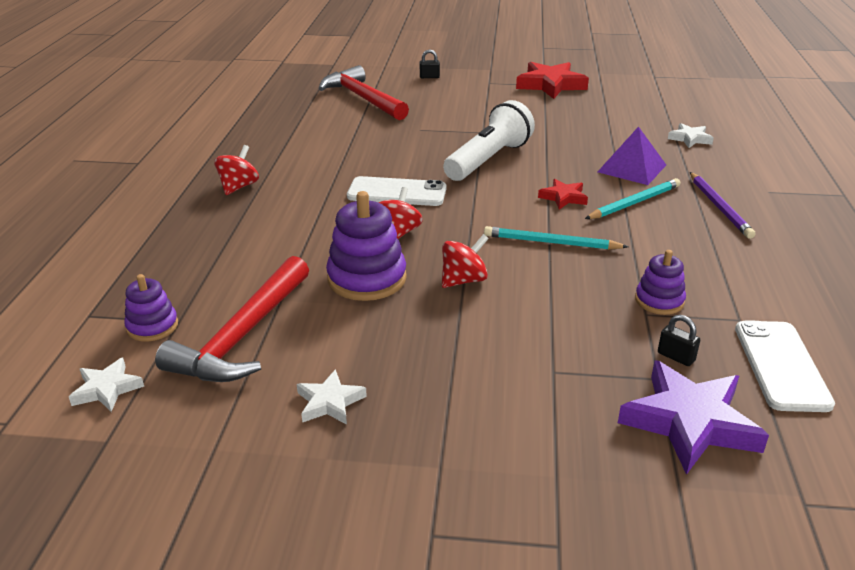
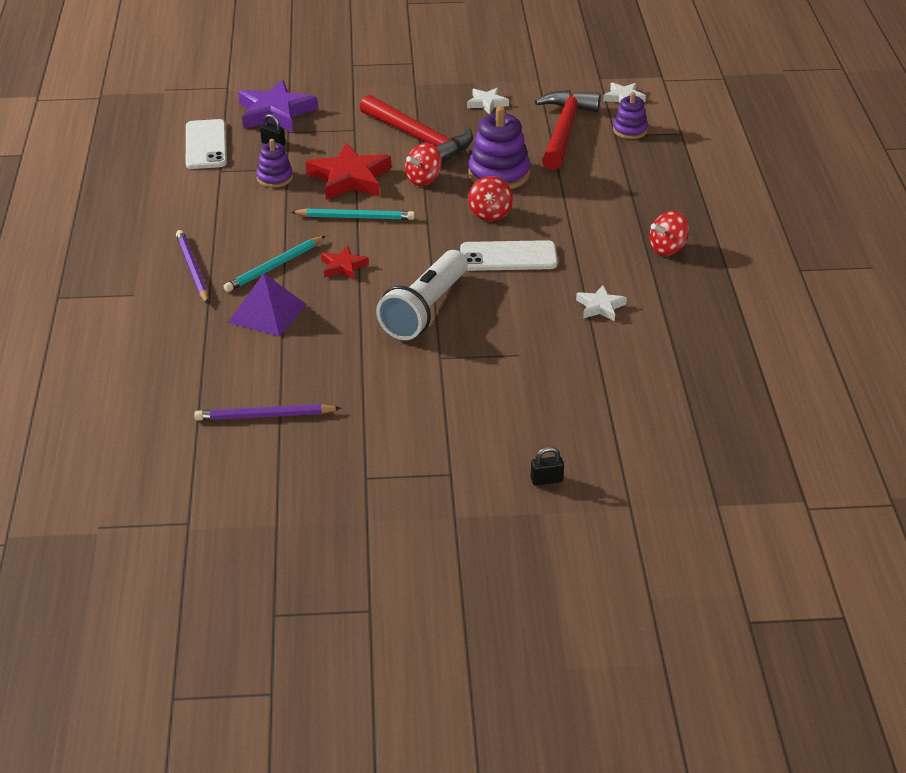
camera: 170 degrees right, 5 degrees up
(238, 187) = (667, 249): red spinning top -> red spinning top turned 45 degrees clockwise
(363, 98) = (620, 411): red hammer -> red hammer (419, 139)
(550, 85) = (356, 477): red star -> red star (350, 178)
(617, 112) = (265, 416): none -> purple pencil
(690, 139) = (185, 370): white star -> white star (600, 307)

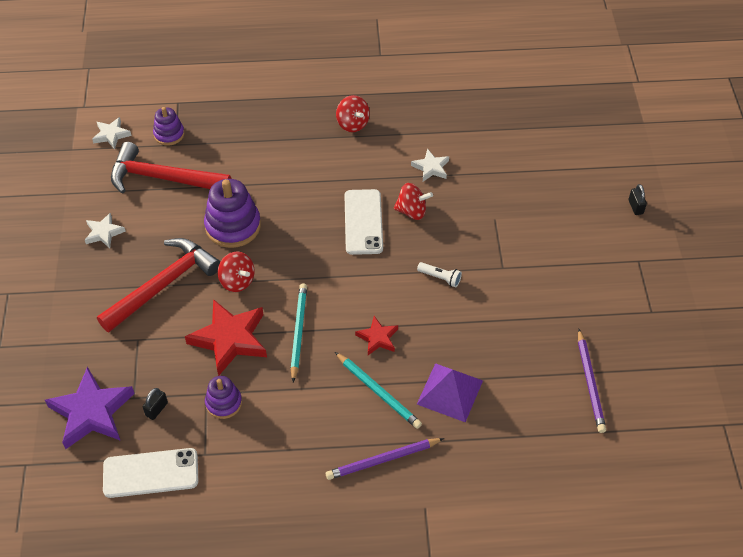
camera: 90 degrees left, 15 degrees up
(425, 310) = (440, 278): white flashlight -> white flashlight, size x0.41
(490, 214) = (297, 233): red spinning top -> red spinning top (412, 211)

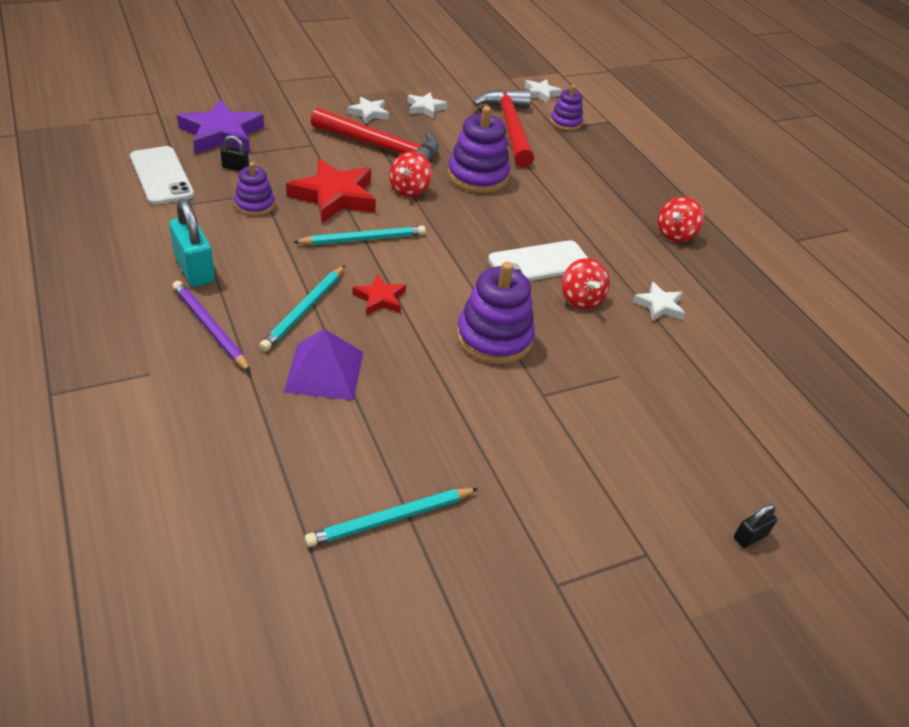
camera: 65 degrees right, 10 degrees down
(96, 280) = (369, 113): none -> white star
(305, 462) = (195, 270): none -> turquoise padlock
(440, 278) = (494, 338): white flashlight -> purple stacking toy
(590, 383) = (391, 519): purple pencil -> turquoise pencil

